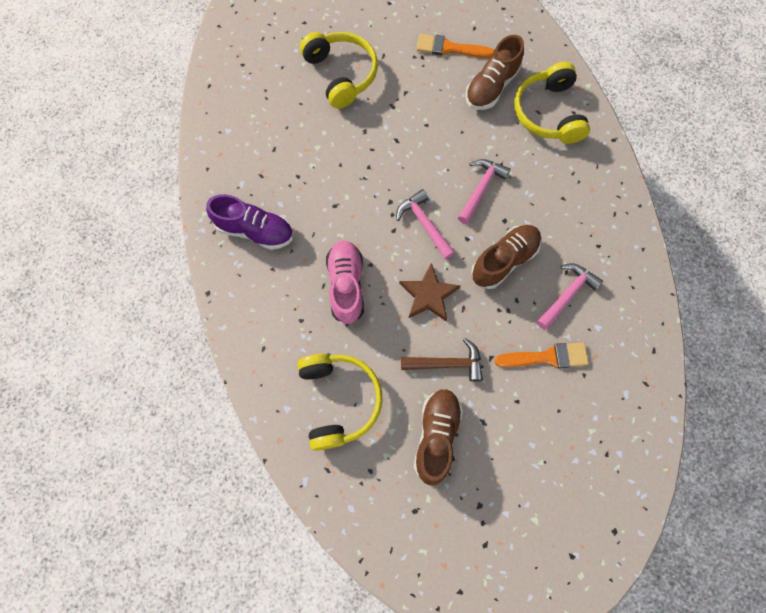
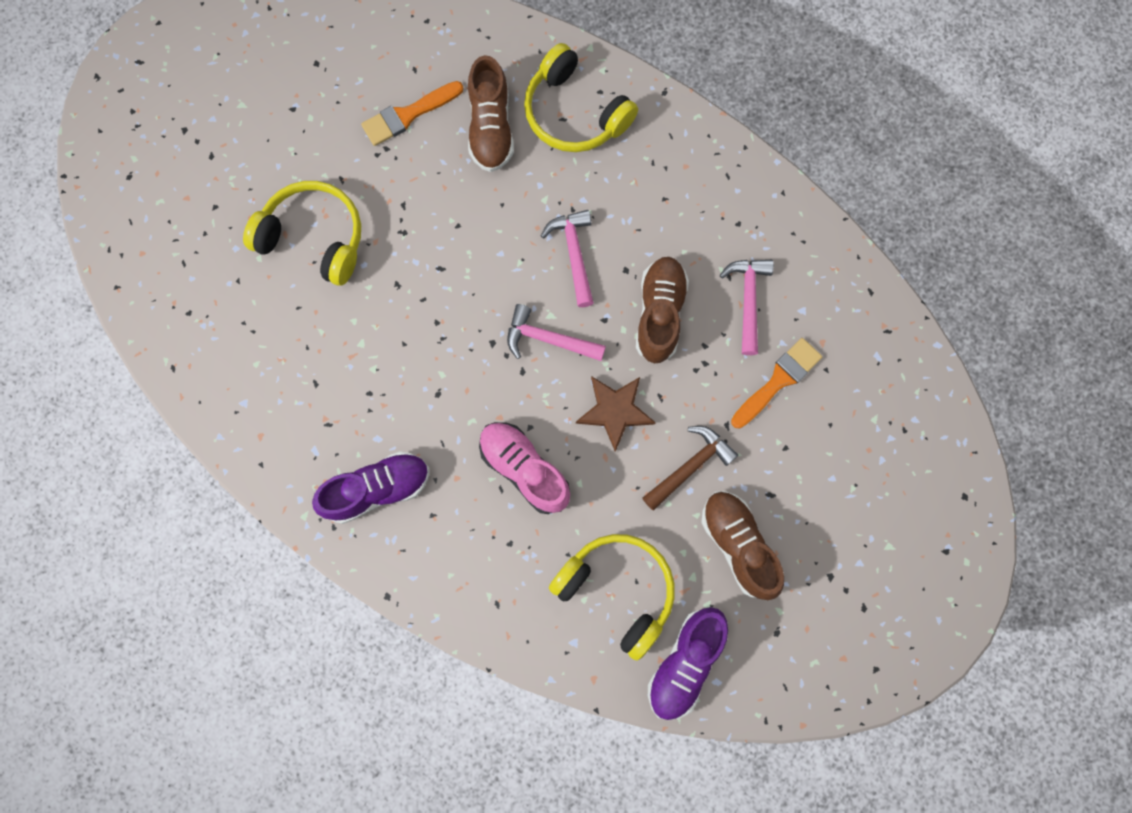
camera: 40 degrees left, 5 degrees up
(341, 479) = (685, 663): none -> purple shoe

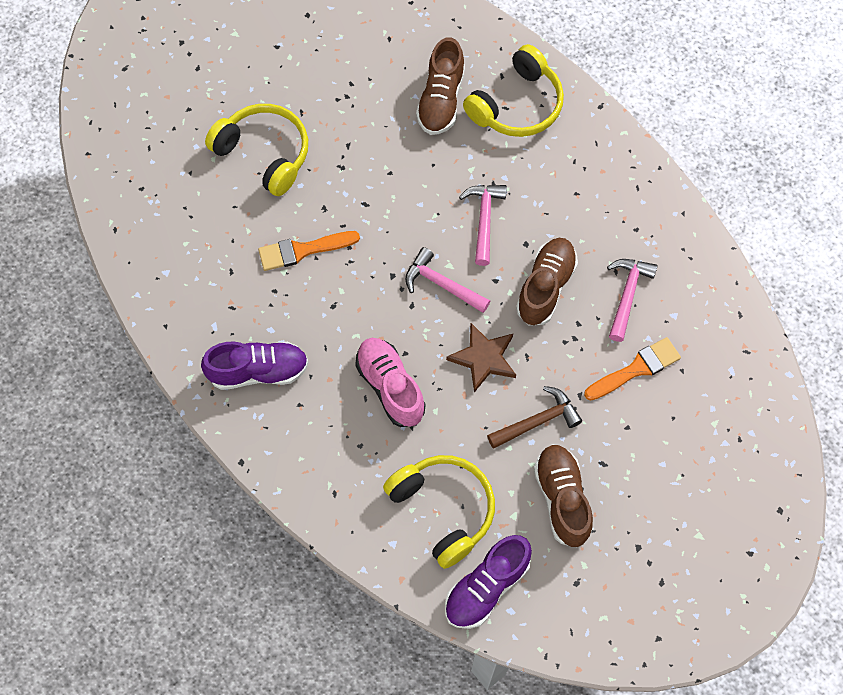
camera: 15 degrees right, 10 degrees down
(408, 115) = (373, 74): orange brush -> orange brush (303, 250)
(574, 113) = (517, 105): yellow headphones -> yellow headphones turned 105 degrees counterclockwise

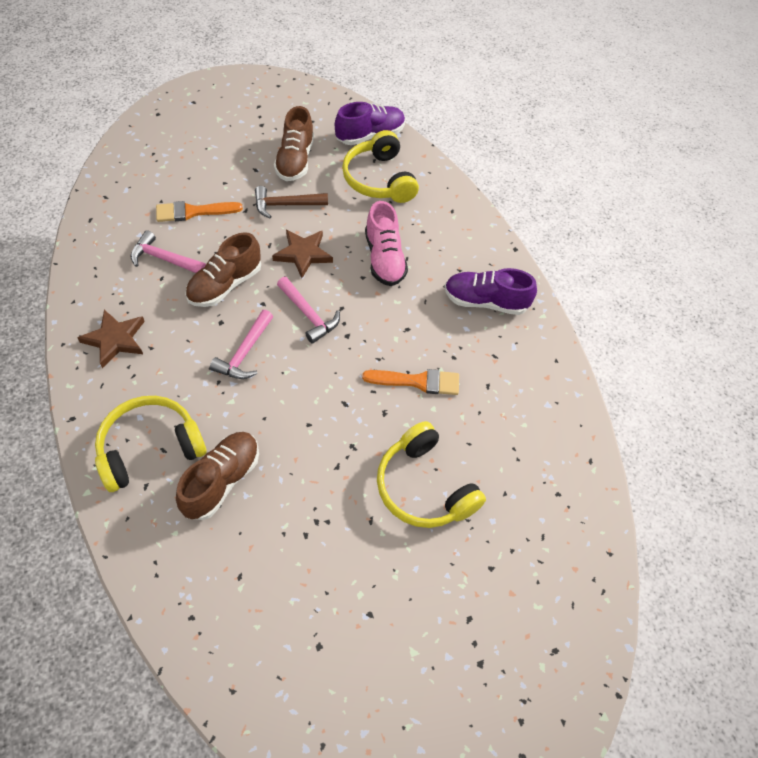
camera: 165 degrees left, 10 degrees down
(614, 189) = (115, 339): none -> brown star
(627, 295) = (164, 259): pink hammer -> pink hammer turned 75 degrees clockwise

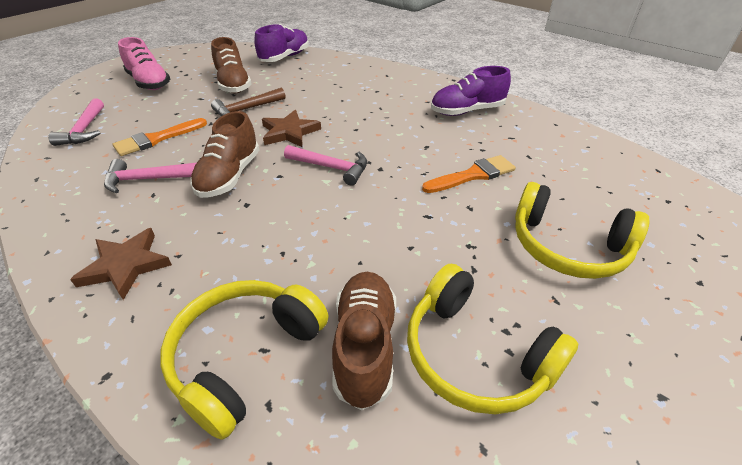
camera: 25 degrees left, 15 degrees down
(244, 353) = (292, 218): pink hammer -> pink hammer (84, 130)
(379, 179) = (314, 75): yellow headphones -> yellow headphones (475, 354)
(384, 259) = (363, 113): pink shoe -> pink shoe (149, 83)

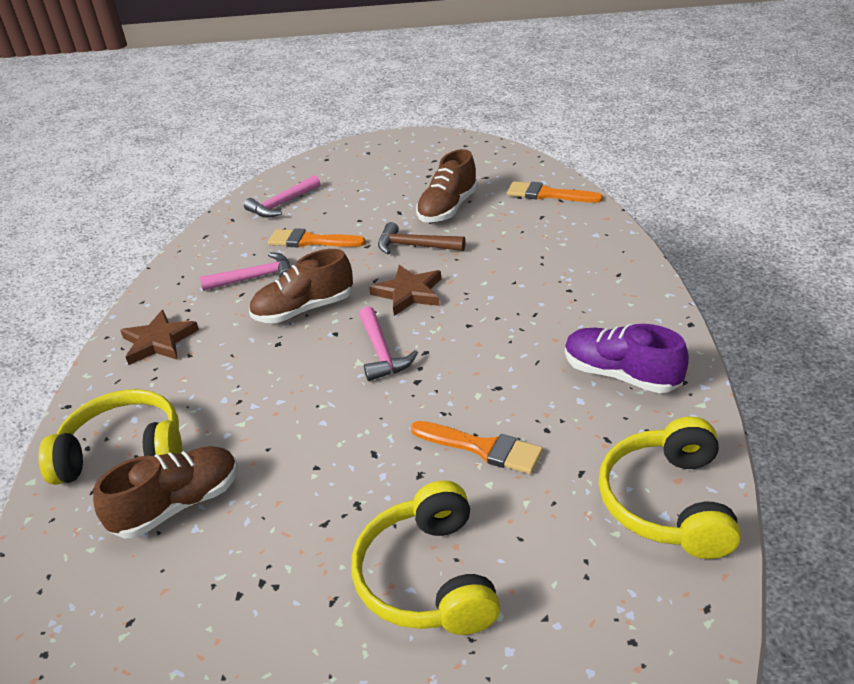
camera: 55 degrees right, 5 degrees down
(147, 179) = (255, 278): pink hammer -> pink hammer turned 120 degrees clockwise
(149, 83) = (387, 172): pink shoe -> none
(285, 57) = (548, 194): purple shoe -> orange brush
(475, 354) = (218, 574): yellow headphones -> yellow headphones (668, 502)

